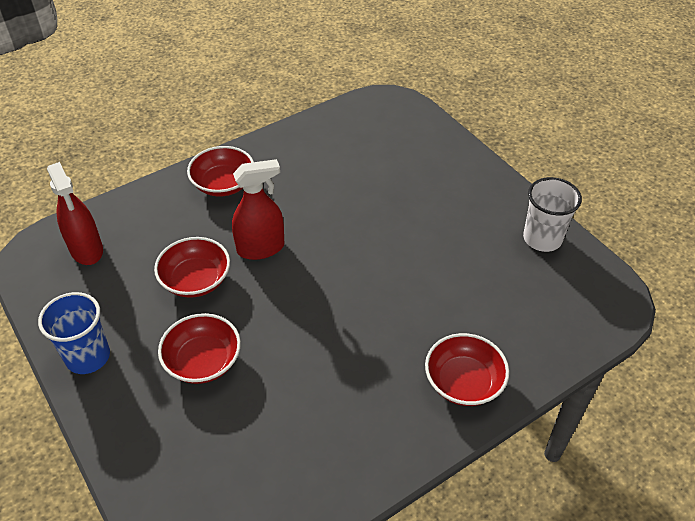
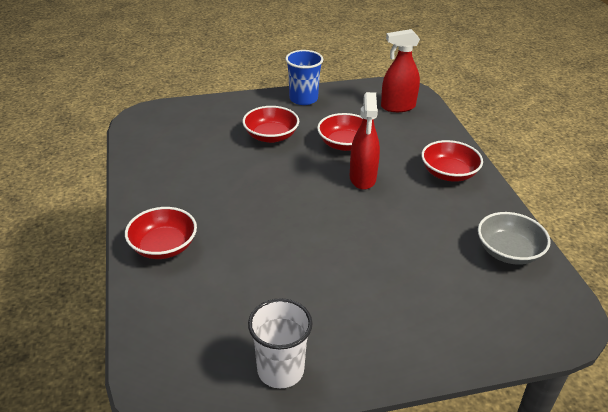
camera: 110 degrees right, 10 degrees down
(327, 134) = (508, 252): none -> grey bowl

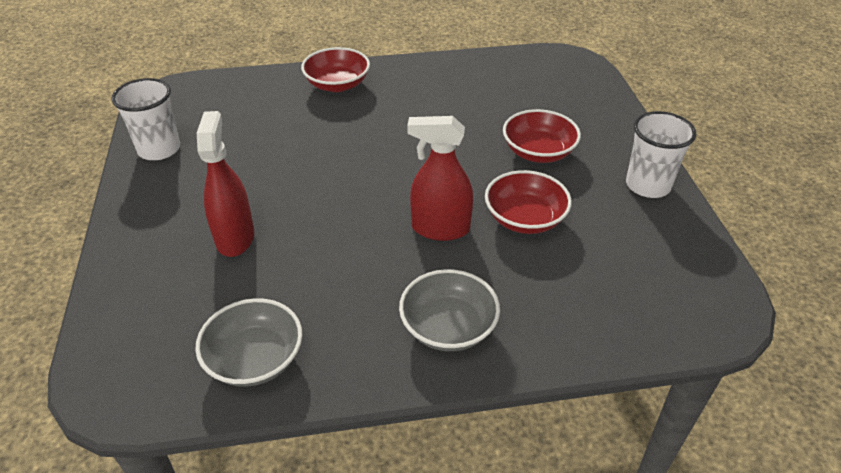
camera: 95 degrees right, 5 degrees up
(303, 99) = (648, 185): blue cup -> white cup
(397, 107) = (651, 294): red spray bottle -> red spray bottle (235, 237)
(448, 173) = (448, 327): red bowl -> grey bowl

